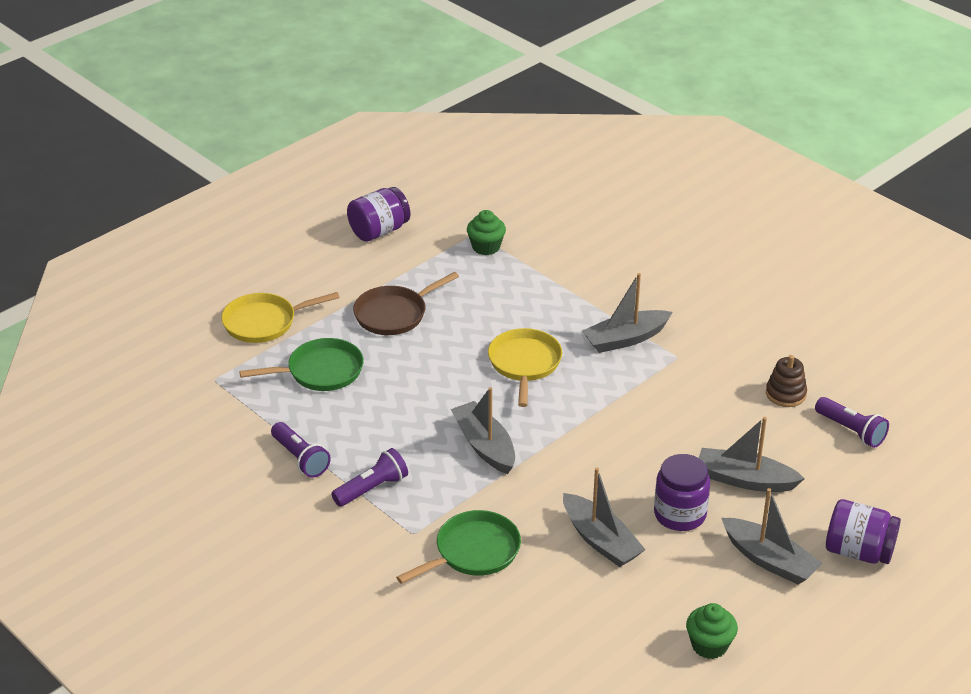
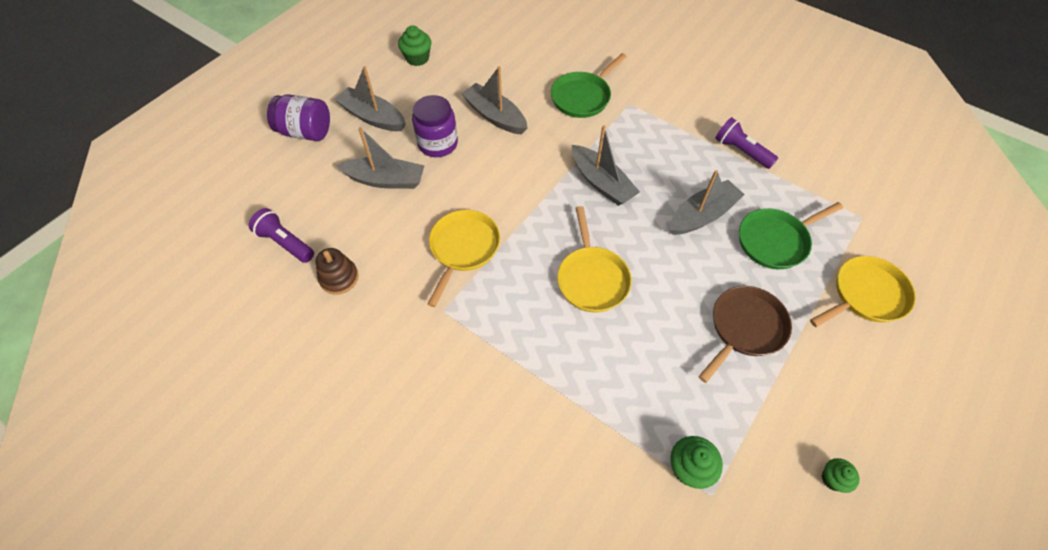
camera: 170 degrees right, 20 degrees up
(372, 488) = (674, 134): purple flashlight -> none
(379, 231) = (833, 479): purple jar -> green cupcake
(625, 339) = (498, 329): grey boat -> grey boat (702, 215)
(654, 403) = (463, 248): none -> yellow pan

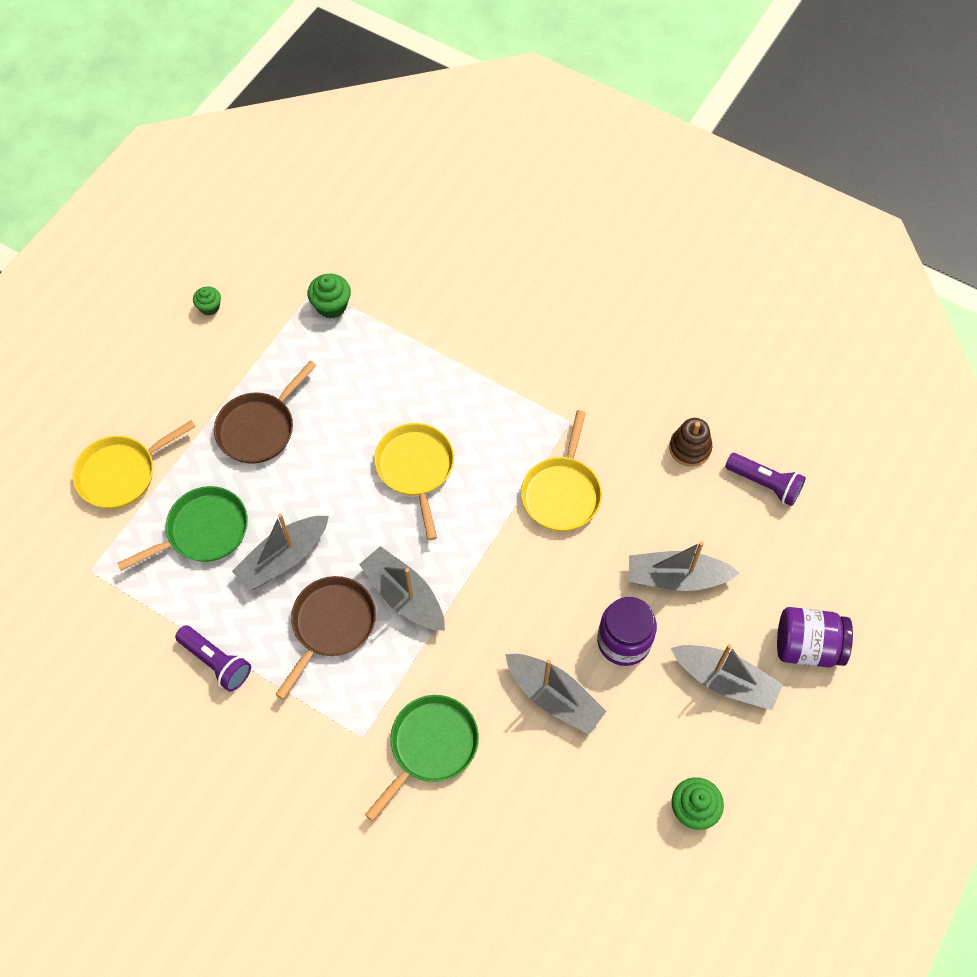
camera: 175 degrees right, 5 degrees up
(657, 168) = (331, 625): none -> brown pan

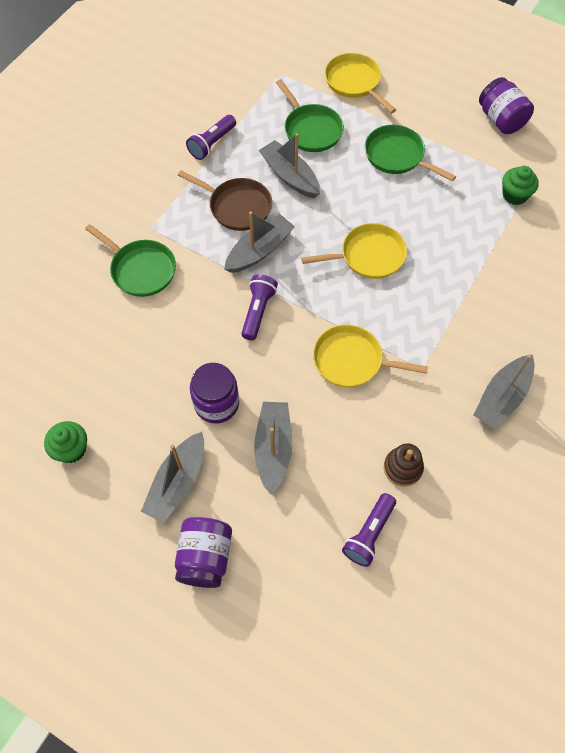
camera: 90 degrees right, 0 degrees up
(209, 307) = (500, 120): green cupcake -> purple jar
(259, 428) = (397, 156): brown pan -> green pan
(495, 596) = (258, 311): none -> purple flashlight
(554, 697) = (172, 351): grey boat -> grey boat (502, 397)

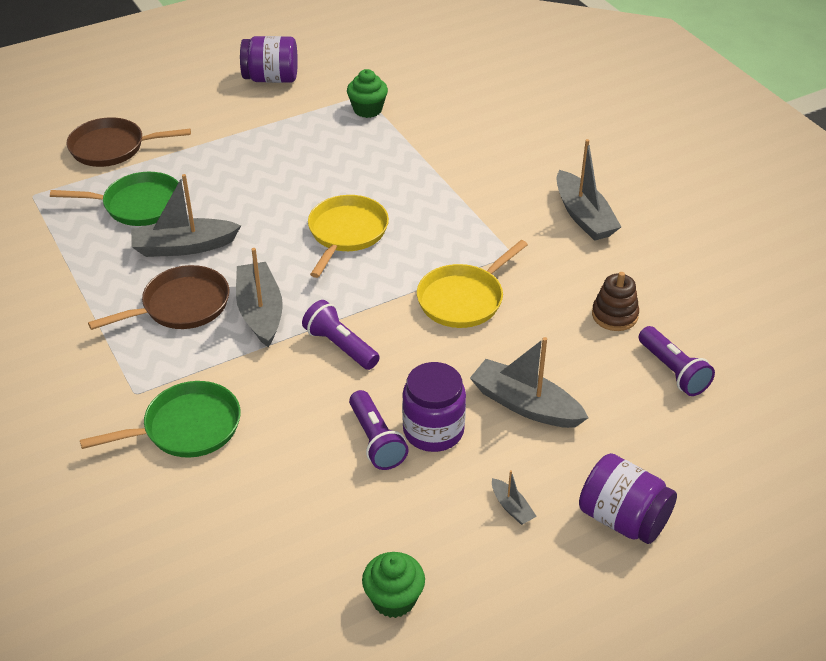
camera: 60 degrees left, 20 degrees down
(177, 482) = (511, 507): grey boat -> grey boat, size x0.47
(212, 144) = (67, 290): purple flashlight -> purple flashlight (376, 440)
(354, 82) = (112, 148): yellow pan -> brown pan
(397, 156) = (242, 160): green pan -> none

